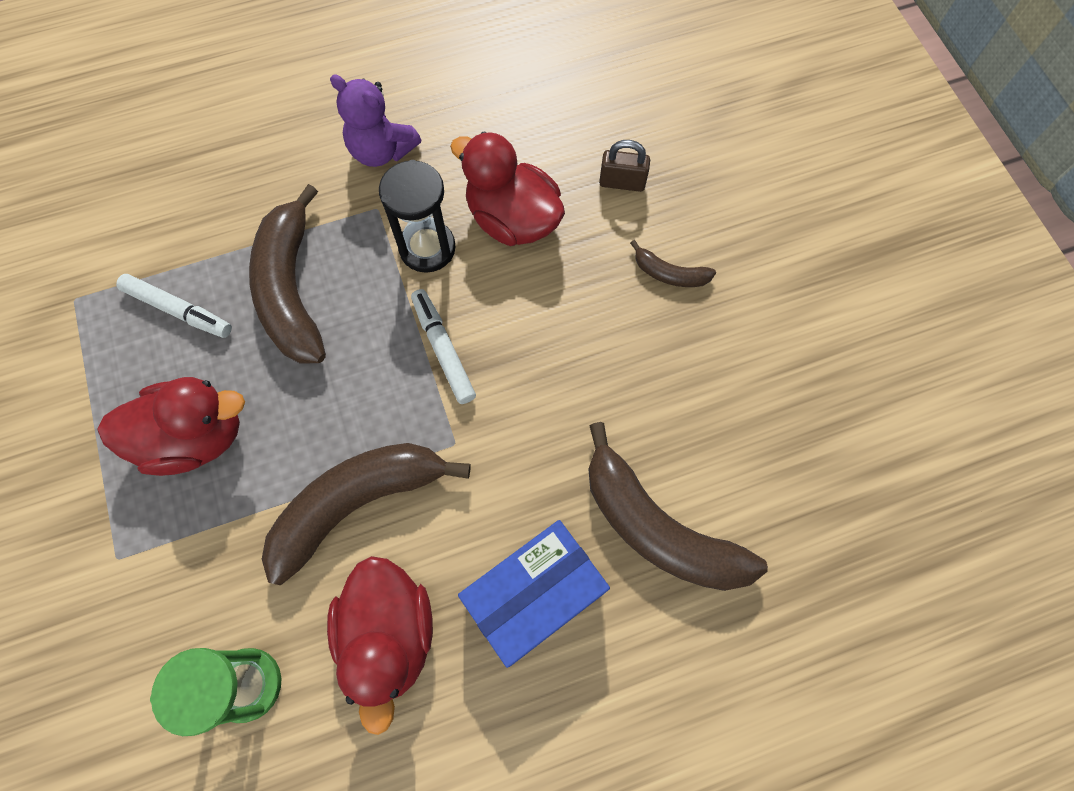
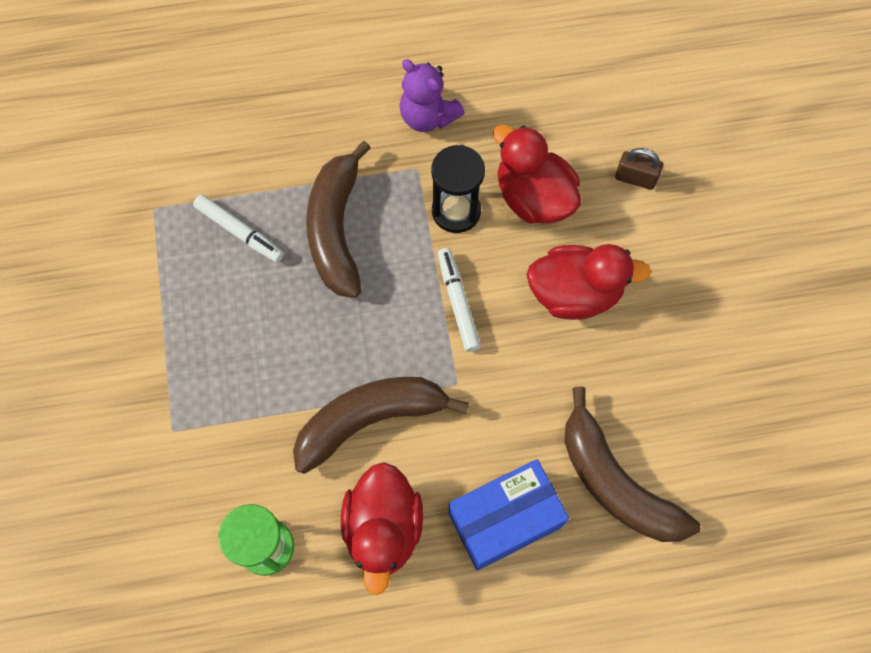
camera: 10 degrees right, 0 degrees up
(195, 437) = (244, 342): red duck -> red duck (575, 293)
(669, 274) = (663, 268): brown banana -> none

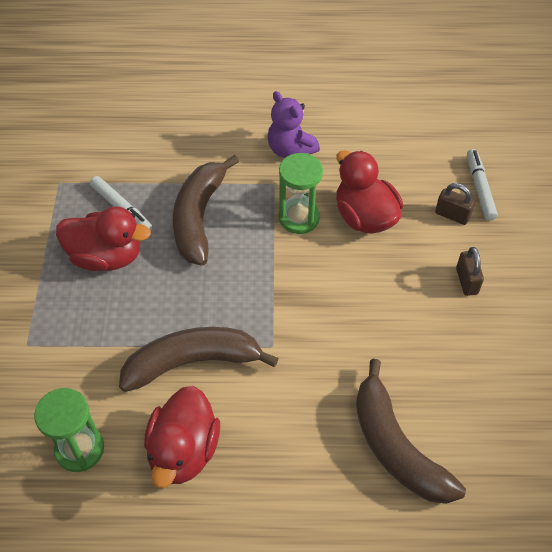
camera: 10 degrees right, 15 degrees down
(456, 211) = (299, 218): black hourglass -> green hourglass
(458, 302) = (286, 284): white marker -> white marker (480, 188)
(504, 520) = (291, 462): blue box -> none
(575, 293) = (386, 292): red duck -> red duck (106, 257)
(664, 264) = (466, 281): none -> brown padlock

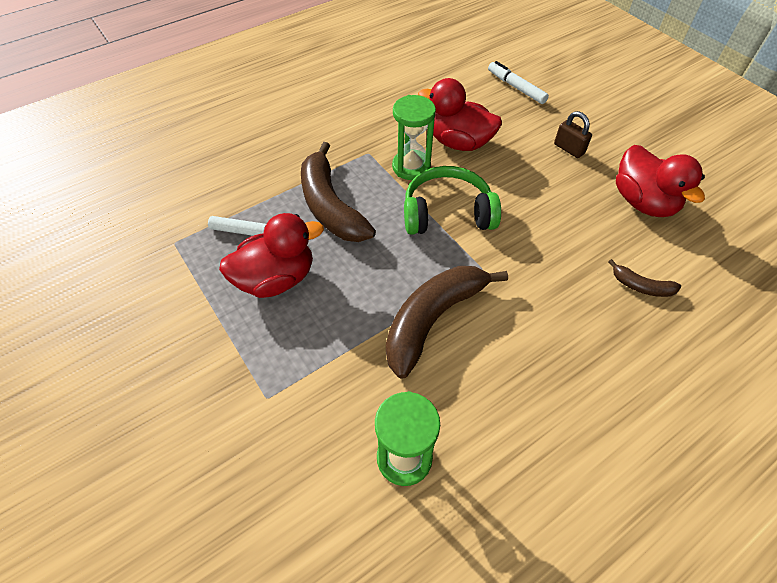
camera: 35 degrees left, 0 degrees up
(183, 451) = (495, 396): red duck -> red duck (643, 202)
(289, 279) = (447, 213): none -> green headphones
(290, 149) = (357, 123): purple teddy bear -> none
(396, 447) = (641, 286): brown banana -> brown banana, size x0.46
(452, 215) = (516, 112): brown padlock -> none

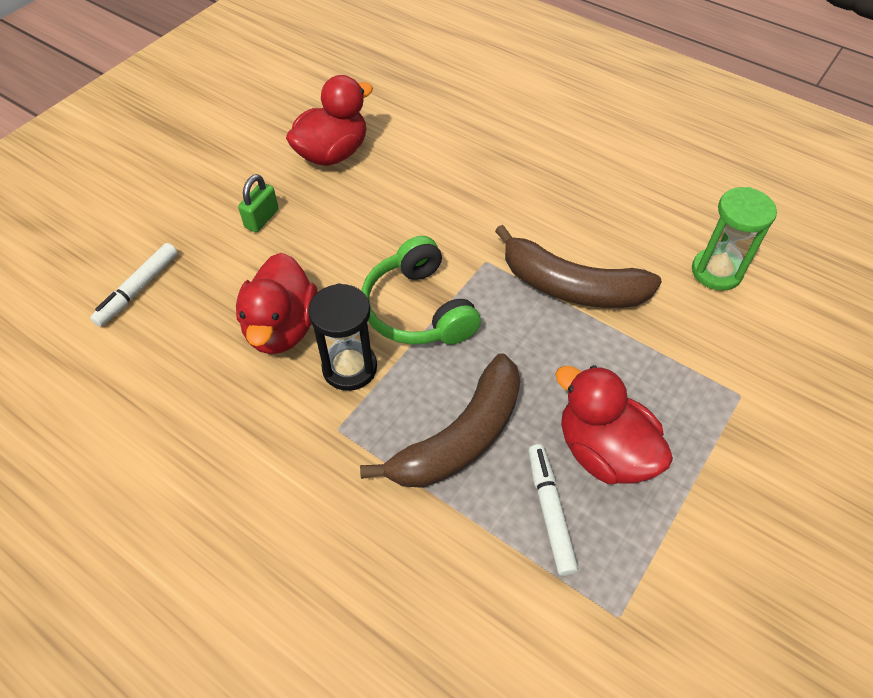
camera: 110 degrees left, 0 degrees up
(411, 167) = (349, 368): green hourglass -> black hourglass
(569, 149) = (262, 219): brown padlock -> green padlock
(641, 286) = (448, 148): brown banana -> none

